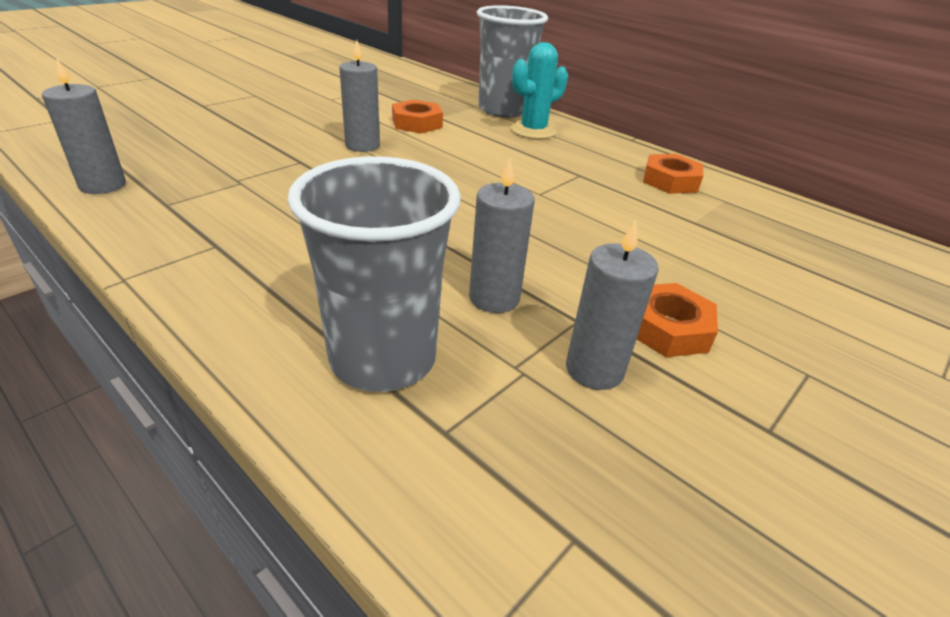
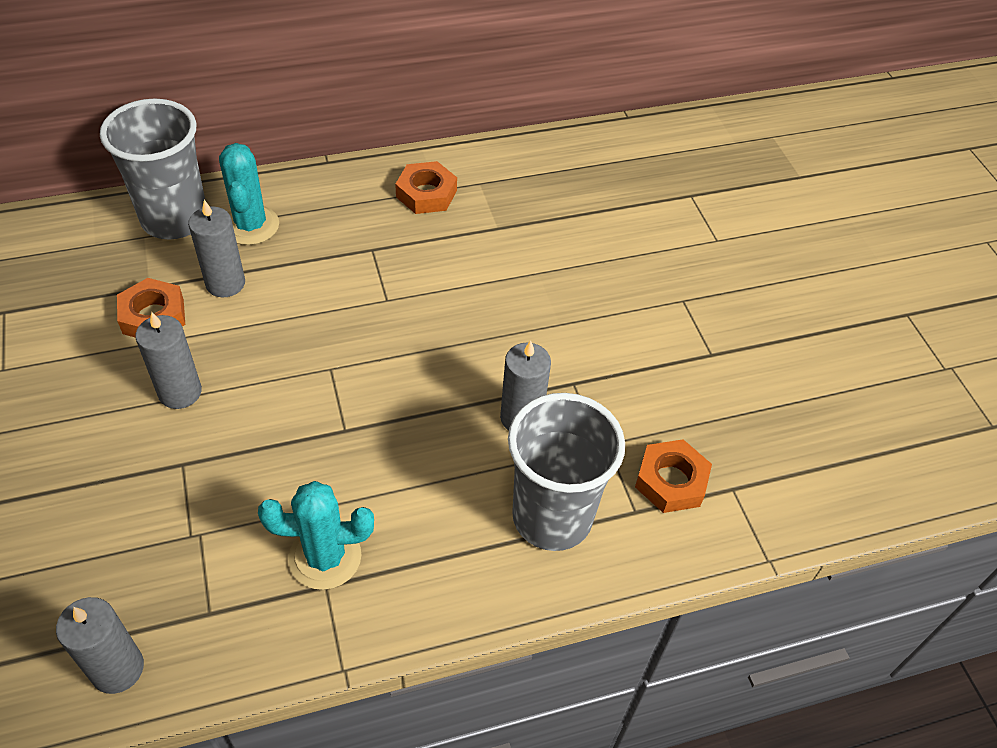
camera: 60 degrees left, 15 degrees up
(246, 237) = (325, 557): none -> turquoise cactus
(594, 369) = (624, 404): grey candle -> grey candle (225, 283)
(667, 328) = (608, 339): orange nut -> orange nut (671, 481)

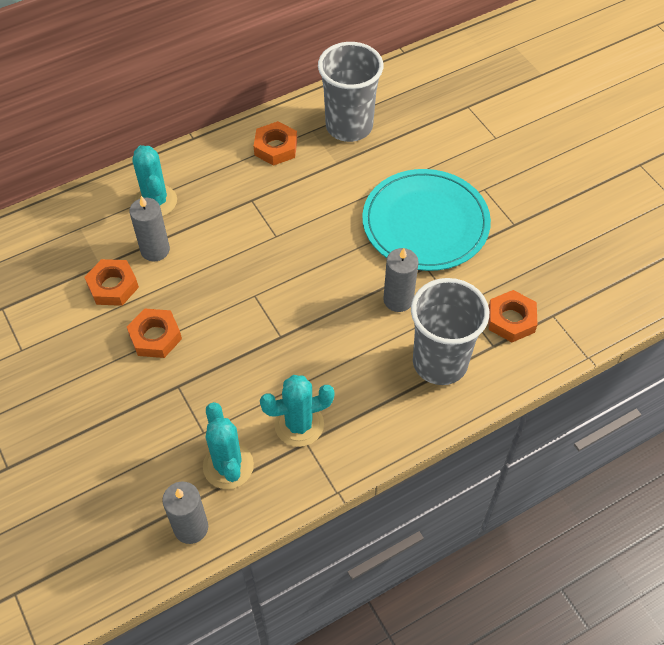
camera: 10 degrees left, 5 degrees up
(174, 219) = (97, 209): grey cup -> grey cup (349, 126)
(180, 392) = (155, 337): grey candle -> orange nut
(205, 592) = (228, 466): none -> turquoise cactus
(590, 326) = (425, 223): none -> turquoise plate

